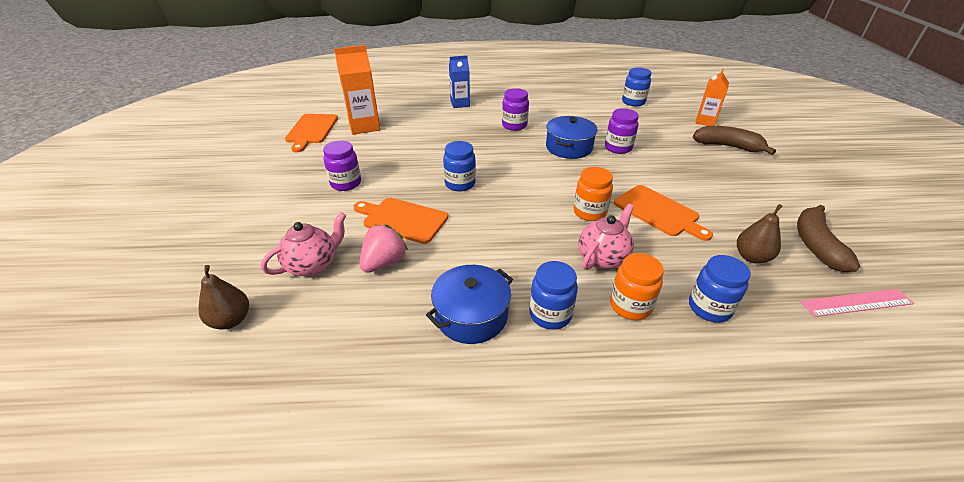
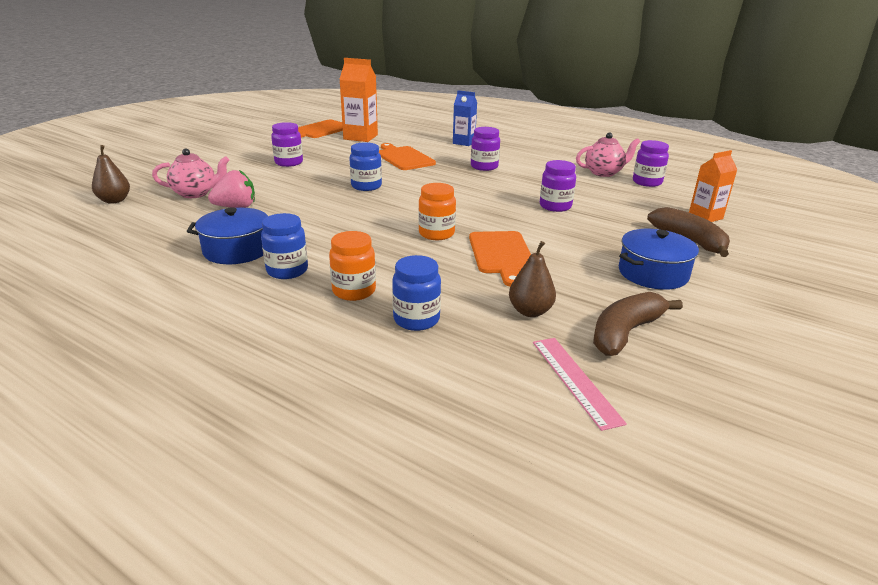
camera: 35 degrees right, 10 degrees down
(402, 219) = (288, 191): orange cutting board -> orange cutting board (404, 158)
(569, 147) = (505, 193): blue pot -> blue pot (653, 273)
(602, 258) = (390, 260): pink teapot -> pink teapot (604, 173)
(633, 102) = (647, 182): blue jar -> purple jar
(856, 302) = (575, 380): pink ruler -> pink ruler turned 45 degrees clockwise

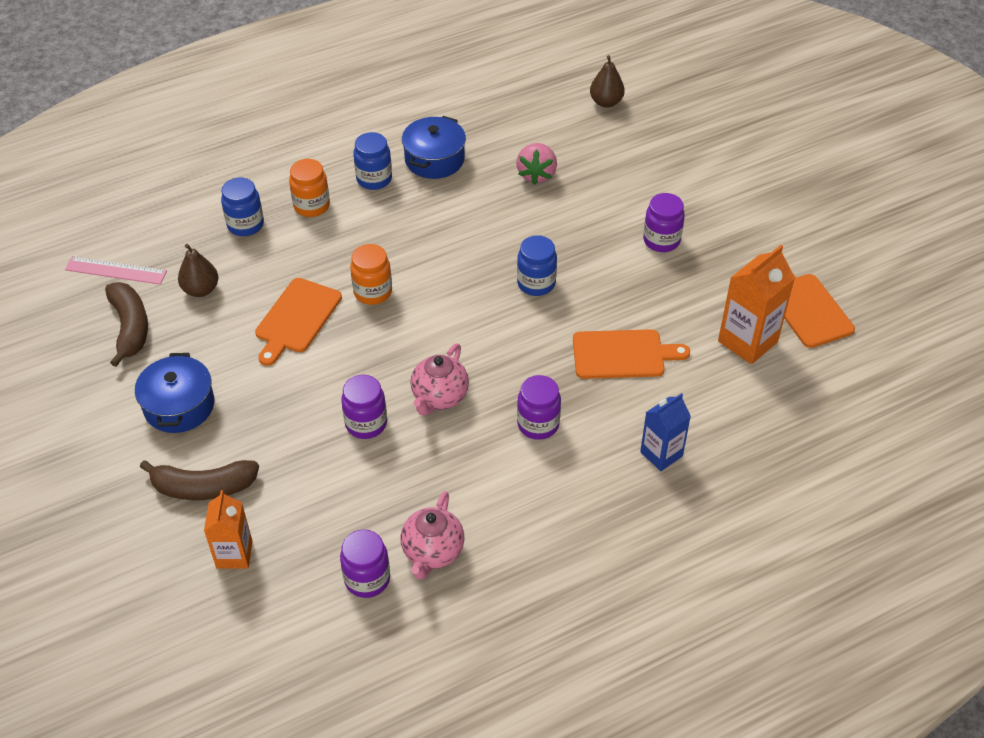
camera: 120 degrees right, 20 degrees up
(195, 193) = (594, 153): pink teapot -> pink teapot (439, 397)
(501, 254) = (297, 318): orange cutting board -> orange cutting board turned 90 degrees counterclockwise

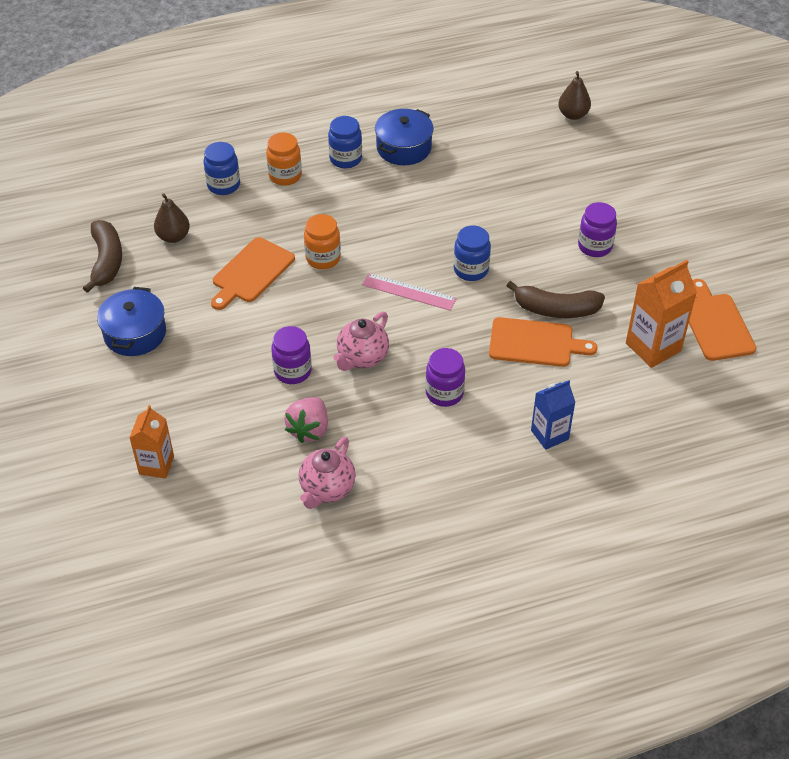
camera: 10 degrees right, 0 degrees up
(116, 270) = (104, 210): pink ruler -> pink ruler (409, 292)
(203, 487) = (142, 405): brown banana -> brown banana (556, 309)
(367, 579) = (265, 503): purple jar -> none
(536, 174) = (493, 173): pink strawberry -> pink strawberry (309, 429)

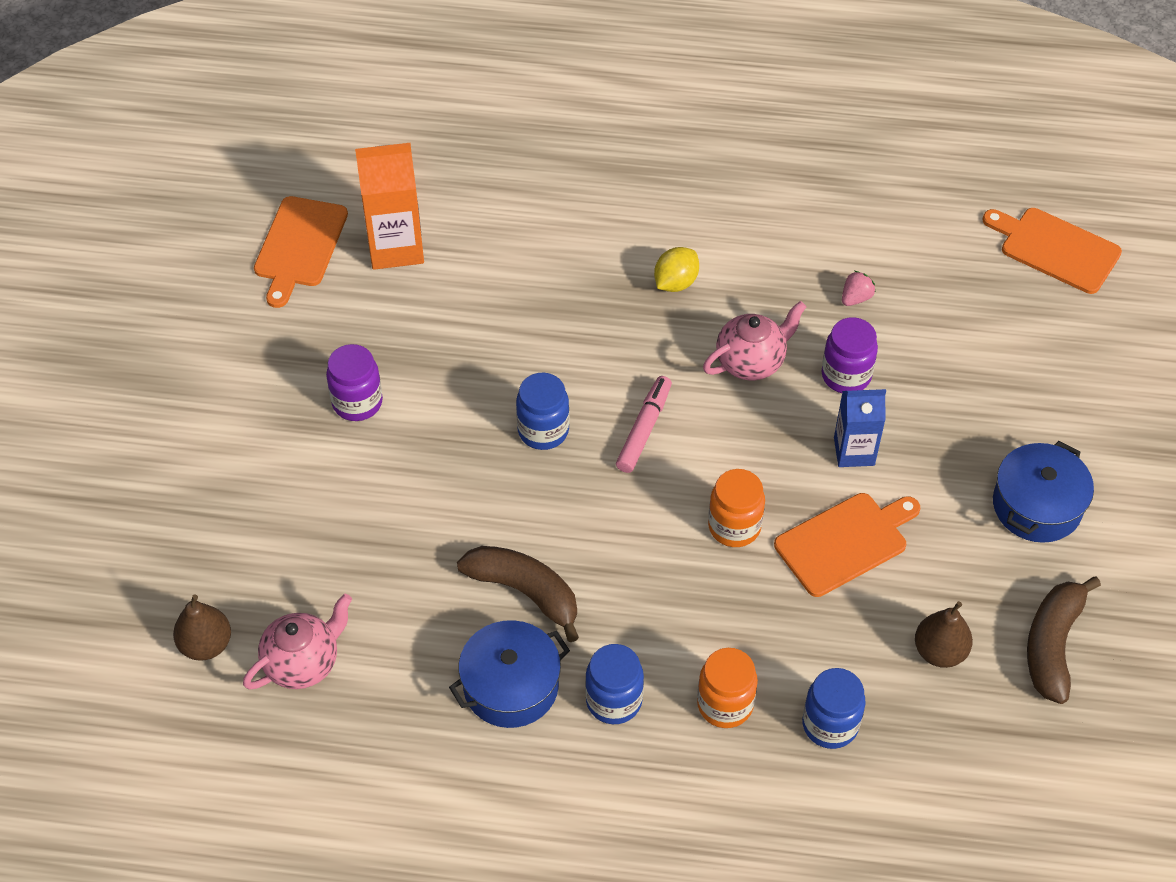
camera: 155 degrees left, 5 degrees up
(156, 465) = (1050, 320): orange carton -> none
(309, 429) = (856, 298): pink strawberry -> pink strawberry, size x0.57
(327, 489) = (863, 227): pink teapot -> pink teapot (303, 663)
(409, 292) = (643, 430): pink ruler -> pink marker
(444, 393) = (675, 282): purple jar -> yellow lemon
(535, 343) = (529, 303): orange cutting board -> orange cutting board (1055, 249)
(549, 435) = (586, 196): blue carton -> blue carton (854, 451)
(556, 309) = (473, 335): brown banana -> brown banana (525, 592)

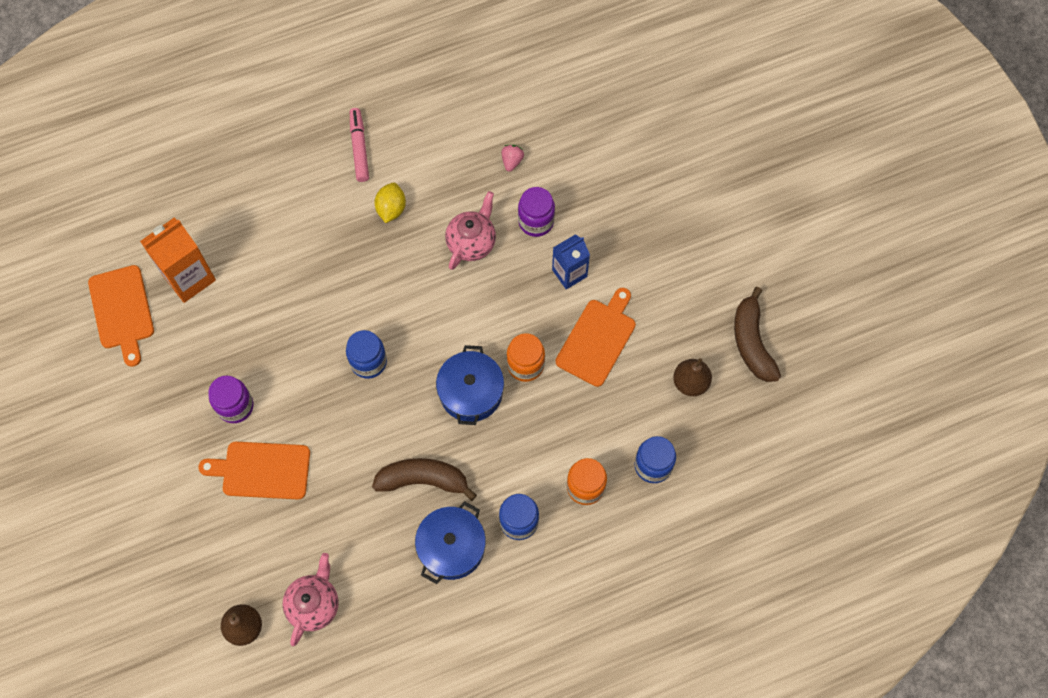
camera: 30 degrees left, 15 degrees up
(643, 430) = (432, 327): pink marker -> pink marker (359, 148)
(1037, 506) = (696, 253): blue pot -> blue pot (471, 392)
(1055, 249) = (616, 61): orange cutting board -> orange cutting board (262, 470)

